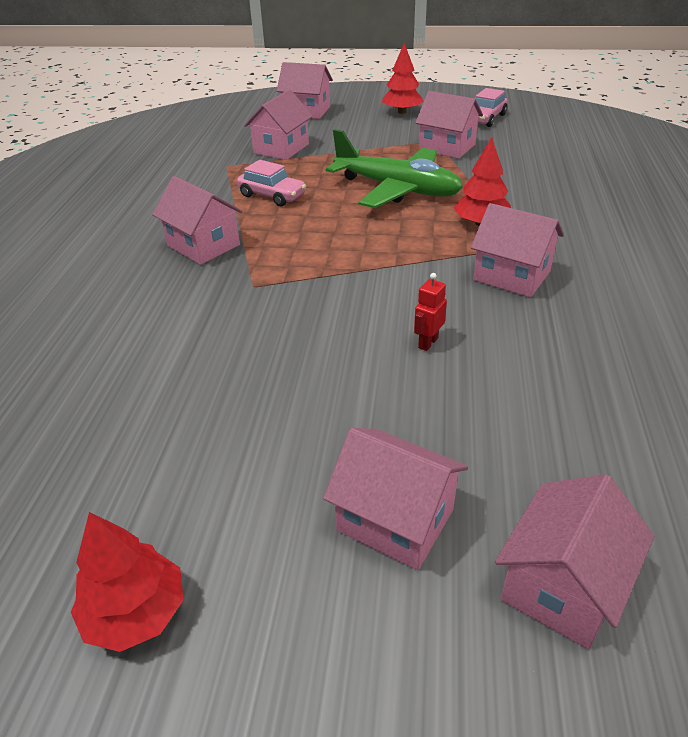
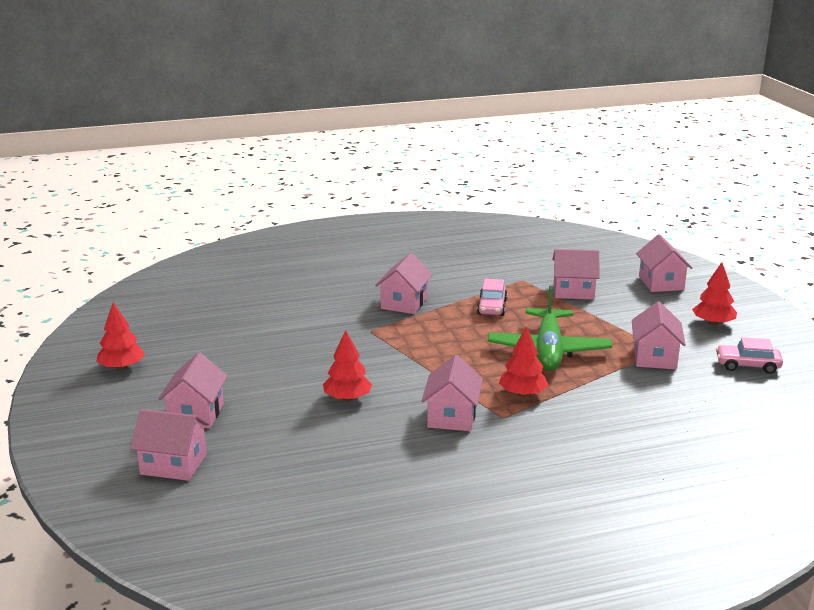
camera: 65 degrees right, 15 degrees down
(427, 343) = (347, 398): red robot -> red tree

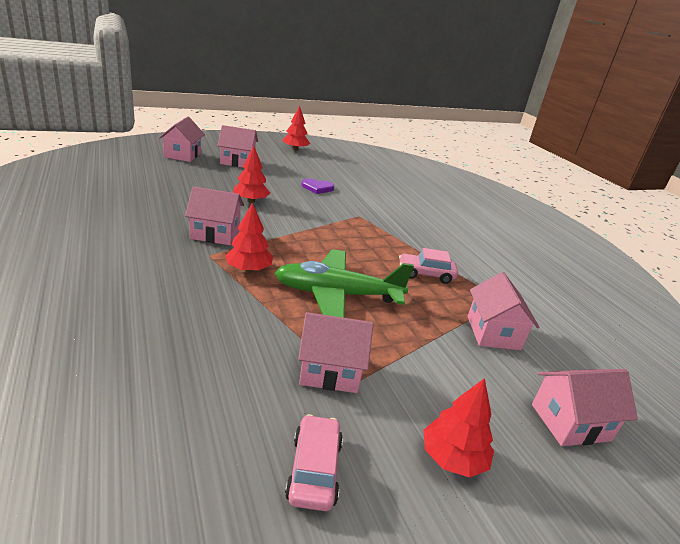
camera: 80 degrees right, 5 degrees up
(287, 353) = (317, 188): none -> purple heart
(404, 303) = (415, 233): pink house -> none

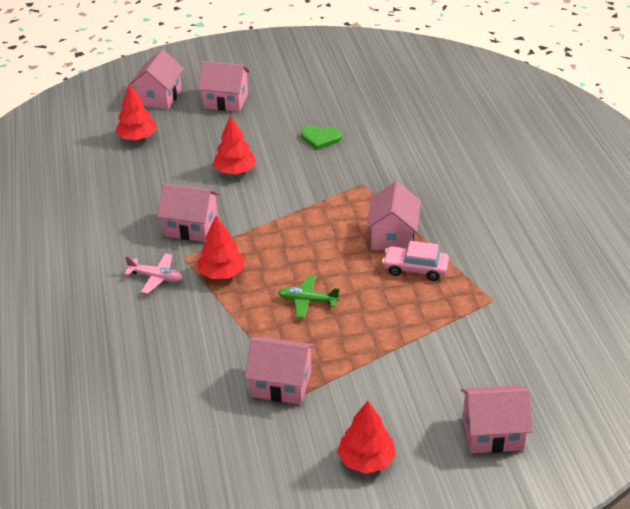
camera: 15 degrees right, 10 degrees up
(181, 269) = (156, 277): none -> pink plane
(295, 149) = (305, 63): red tree -> red tree (137, 138)
(314, 470) = (251, 465): pink car -> none
(317, 188) = (320, 138): purple heart -> green heart
(337, 295) = (307, 301): green plane -> green plane, size x0.46
(493, 333) = (461, 341): pink house -> pink house (393, 236)

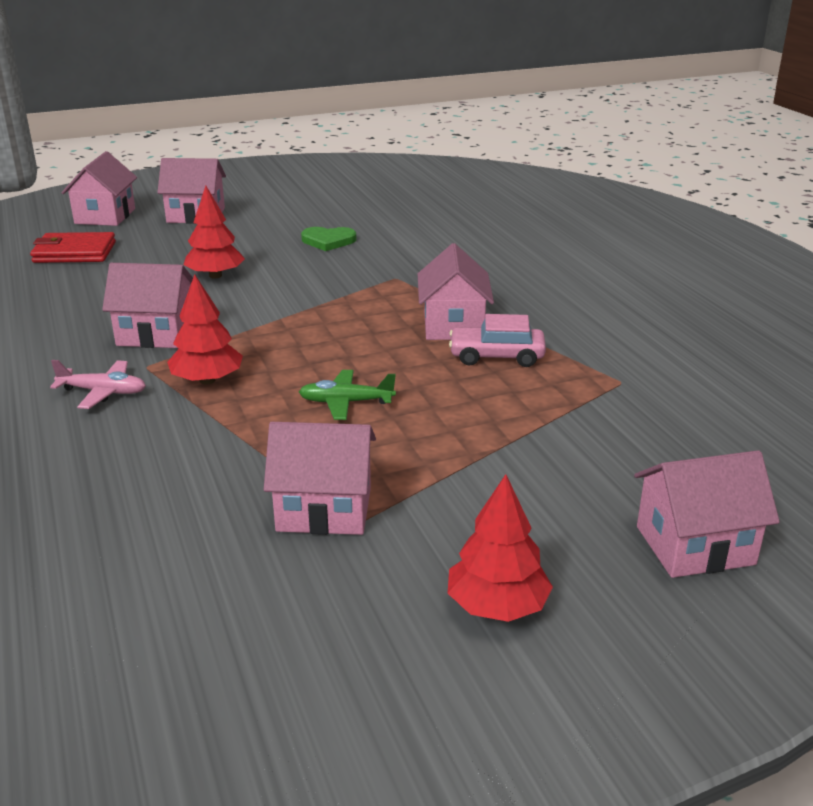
camera: 10 degrees left, 10 degrees down
(137, 138) = (74, 252): red tree -> red wallet

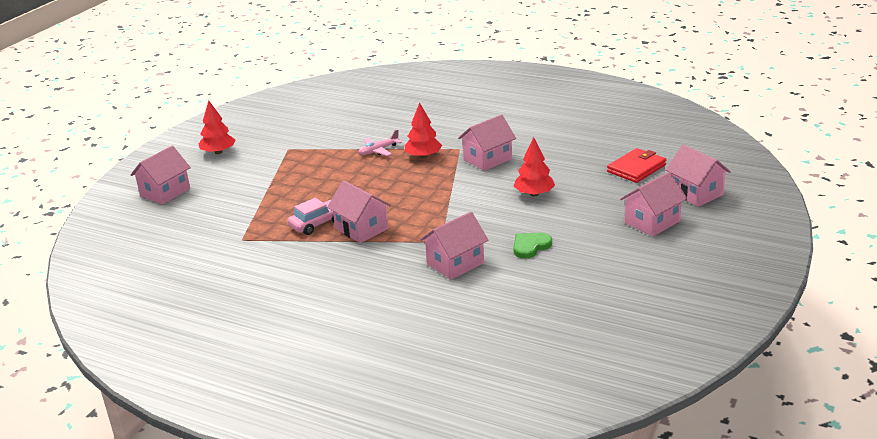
camera: 140 degrees right, 0 degrees up
(103, 392) = (452, 136): pink plane -> pink plane (378, 150)
(324, 509) = (304, 147): pink house -> pink house (455, 263)
(346, 402) = (352, 175): green plane -> none

